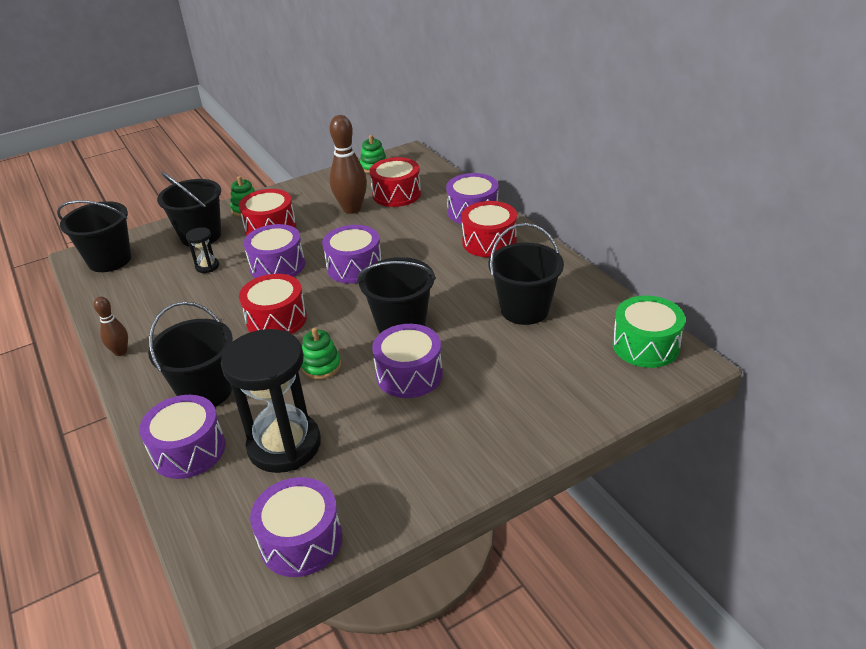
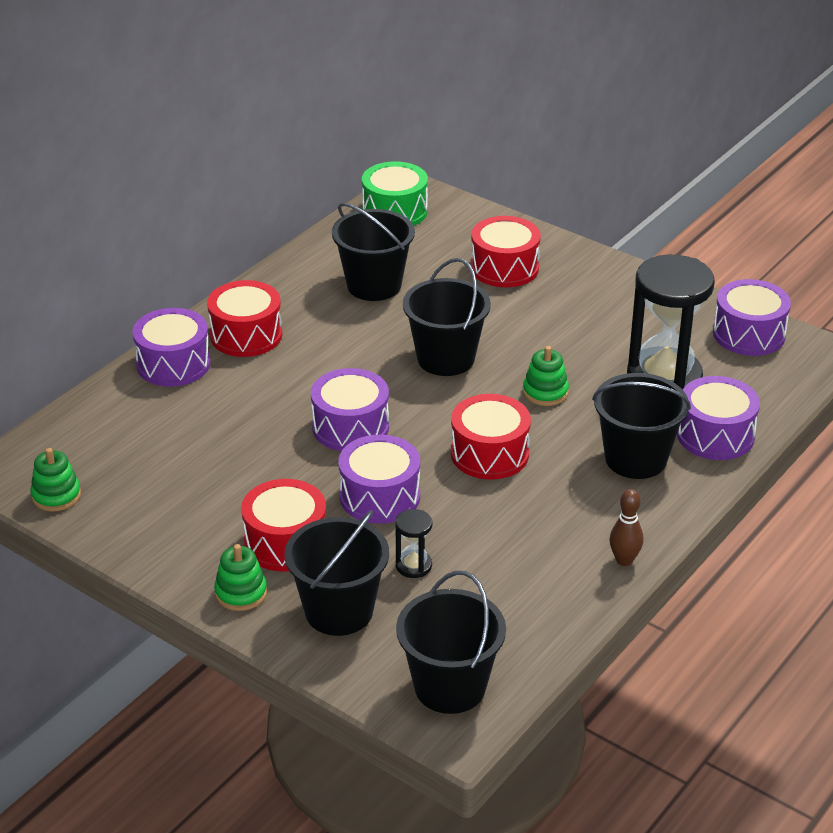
camera: 115 degrees left, 0 degrees up
(352, 209) = (202, 477): brown bowling pin -> none
(396, 194) = (143, 445): red drum -> red drum (504, 268)
(409, 374) = (520, 332): purple drum -> none

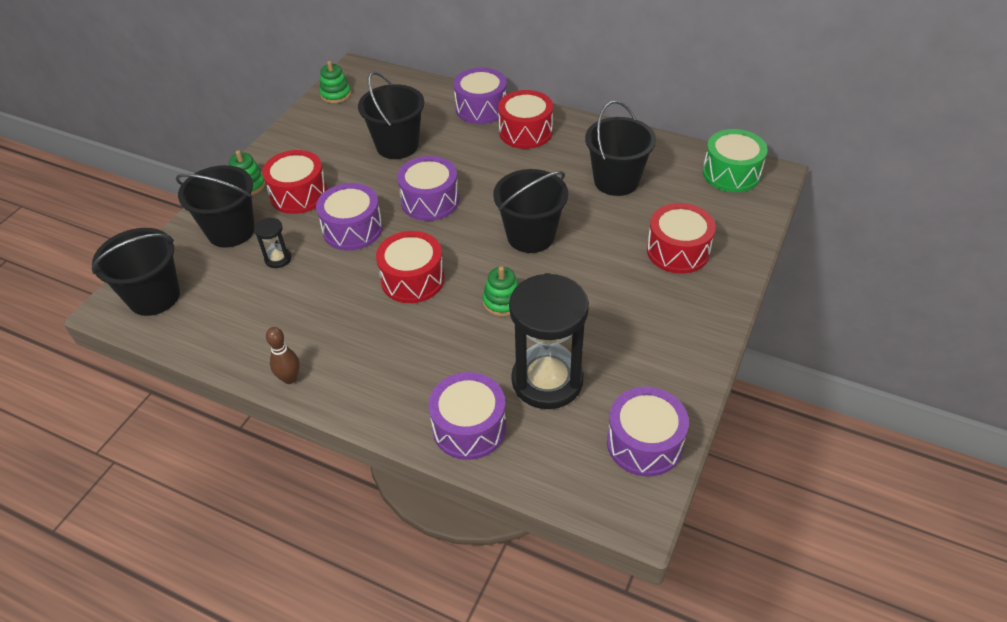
camera: 80 degrees right, 10 degrees up
(635, 459) = (423, 372): black bucket -> black bucket (397, 145)

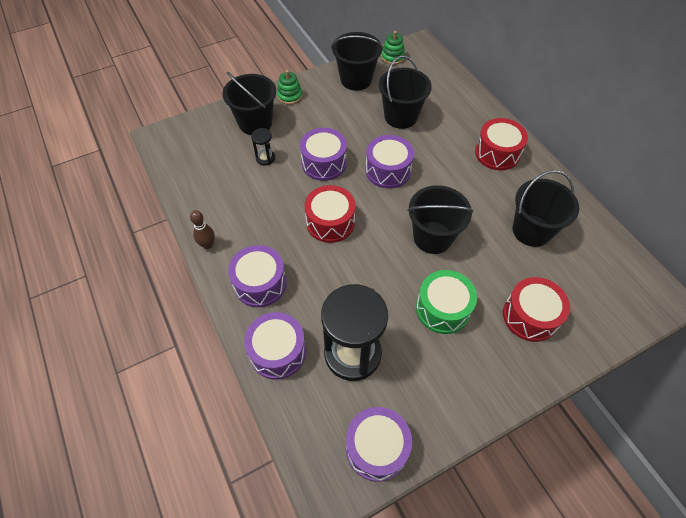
camera: 35 degrees right, 10 degrees up
(154, 297) = (182, 143): black bucket -> black bucket (356, 79)
(299, 194) = (312, 119): red drum -> none
(481, 108) = (481, 117): purple drum -> purple drum (260, 283)
(502, 301) = (372, 275): green stacking toy -> none
(731, 173) = (631, 278): green drum -> green drum (442, 309)

